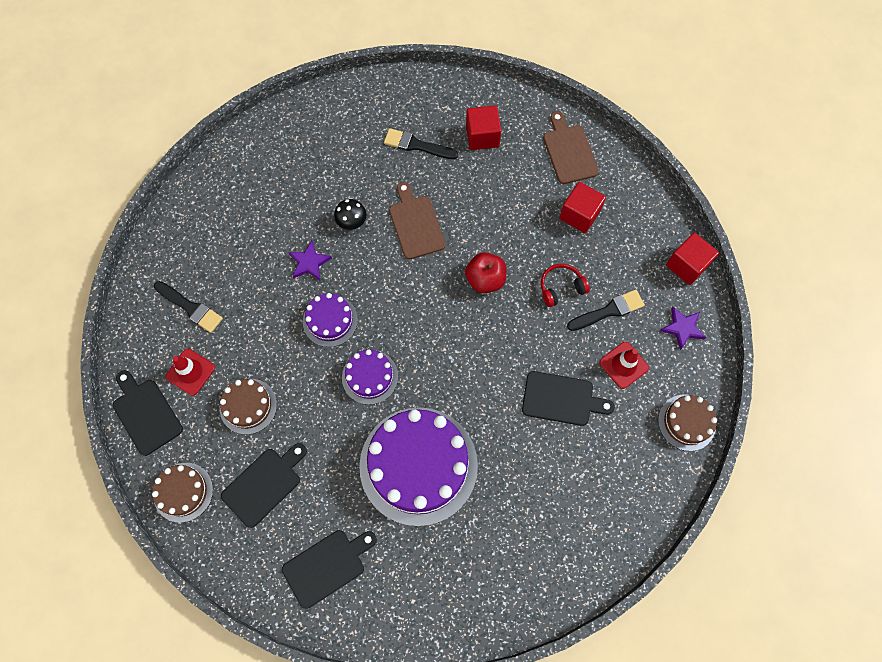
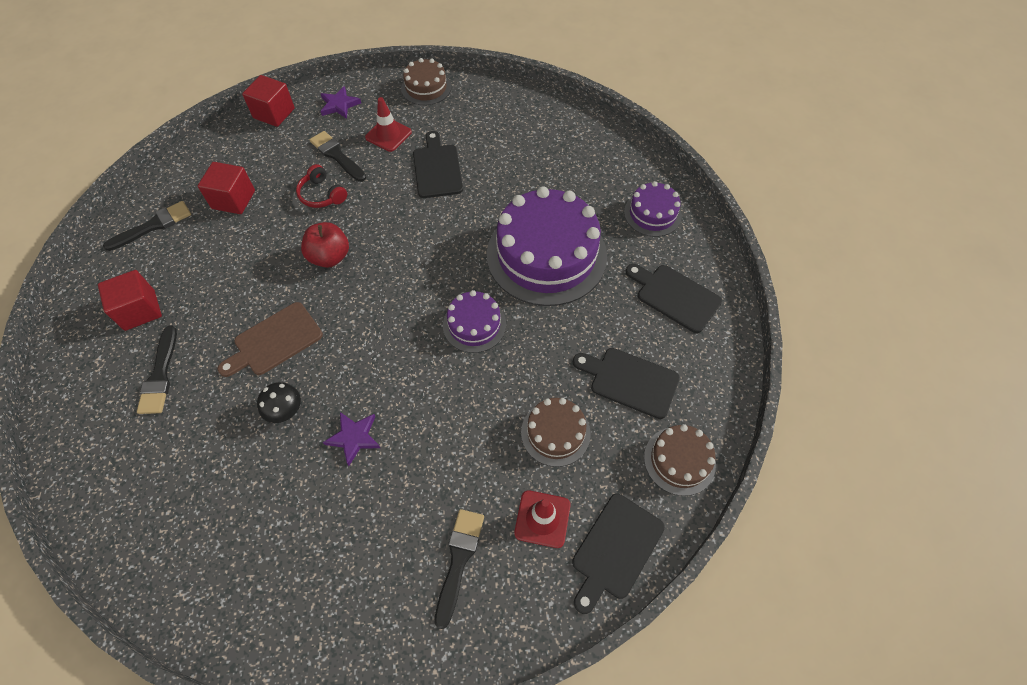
camera: 110 degrees left, 10 degrees down
(330, 321) = (423, 386): purple cake -> purple cake (652, 214)
(569, 151) = (153, 226): brown cutting board -> black brush

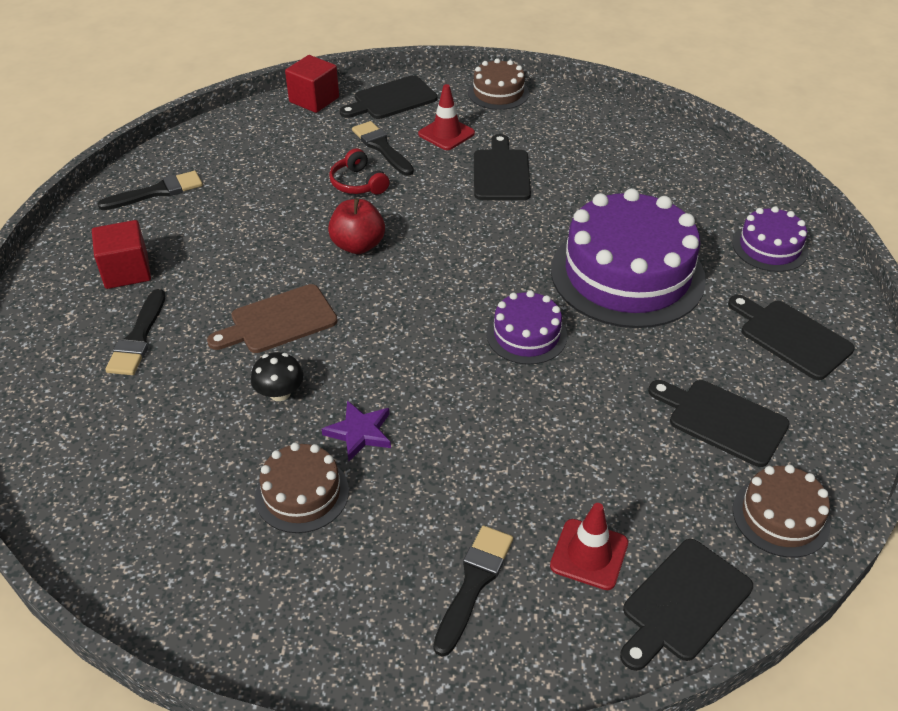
camera: 10 degrees right, 15 degrees down
(233, 199) = (253, 177): red cube -> none
(339, 105) = (392, 99): purple star -> black cutting board
(555, 433) = (617, 463): brown cake -> brown cake (302, 493)

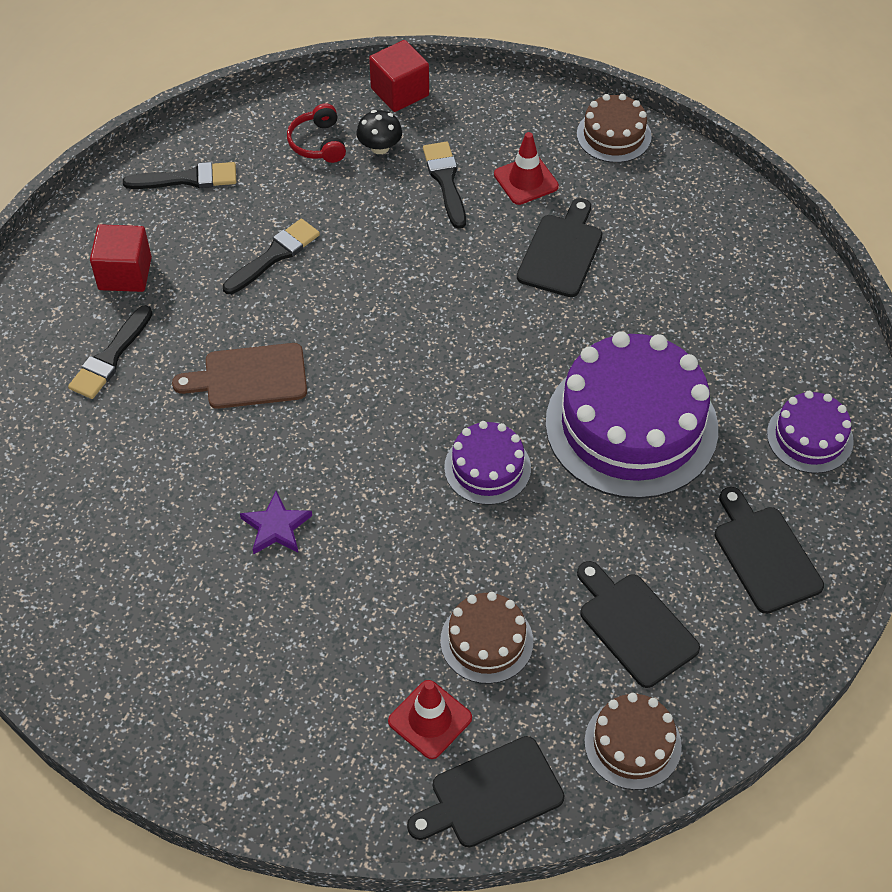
camera: 20 degrees right, 10 degrees up
(280, 393) = (219, 460): black mushroom -> black mushroom (380, 147)
(302, 493) = (198, 573): brown cake -> brown cake (486, 641)
(358, 183) = (399, 224): red headphones -> red headphones (318, 143)
(358, 245) = (365, 307): red apple -> none
(392, 99) = (487, 114): black cutting board -> none
(473, 583) = (313, 712): black brush -> black brush (274, 256)

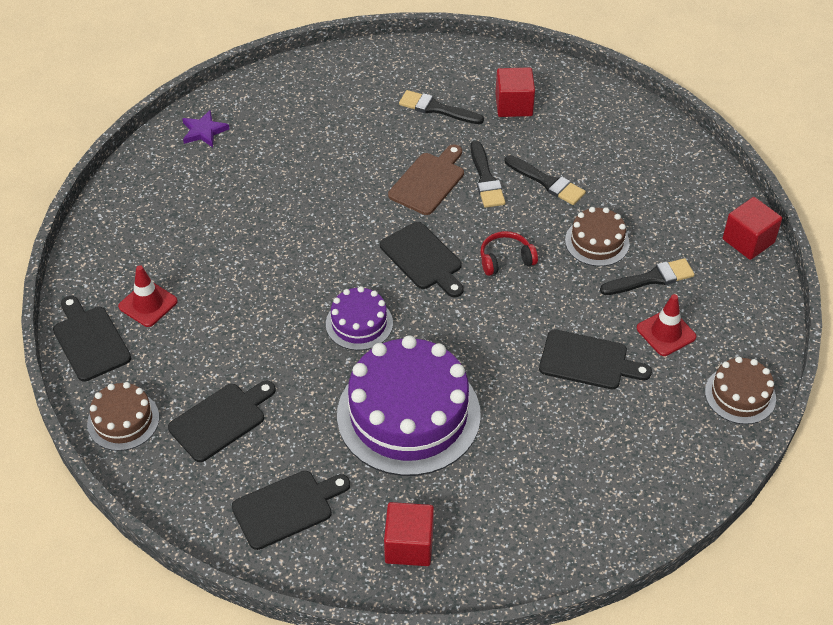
camera: 85 degrees right, 5 degrees down
(187, 179) = (614, 125): black brush -> black brush (486, 179)
(250, 377) = (428, 181): brown cutting board -> brown cutting board turned 45 degrees clockwise
(276, 527) = (300, 209): purple star -> purple star (204, 131)
(318, 143) = (673, 195): red headphones -> red headphones (506, 259)
(380, 147) = (679, 233): black mushroom -> none
(386, 393) = (423, 258): none -> black cutting board
(486, 641) = (208, 331): brown cake -> brown cake (597, 242)
(810, 437) = (409, 545): purple cake -> red cube

